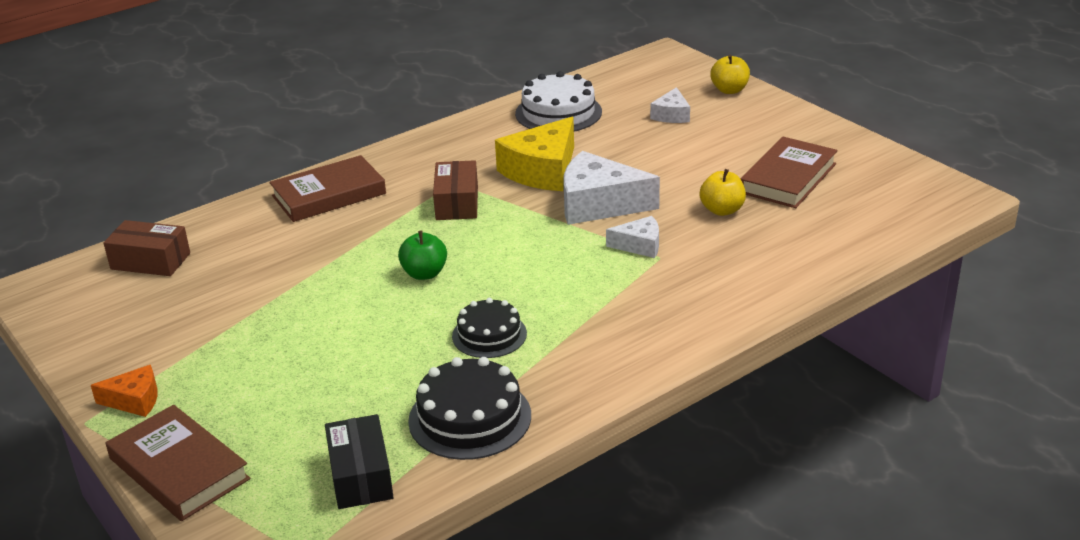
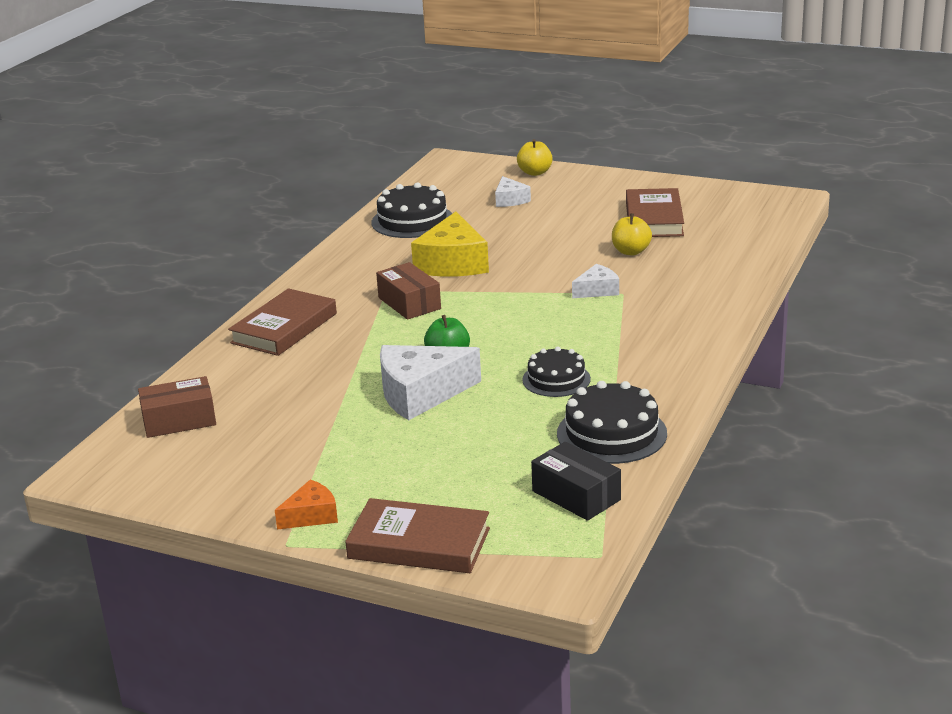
camera: 30 degrees left, 5 degrees down
(558, 113) = (412, 221): white cake -> black cake
(598, 204) = (530, 273): white cheese -> white cheese (420, 394)

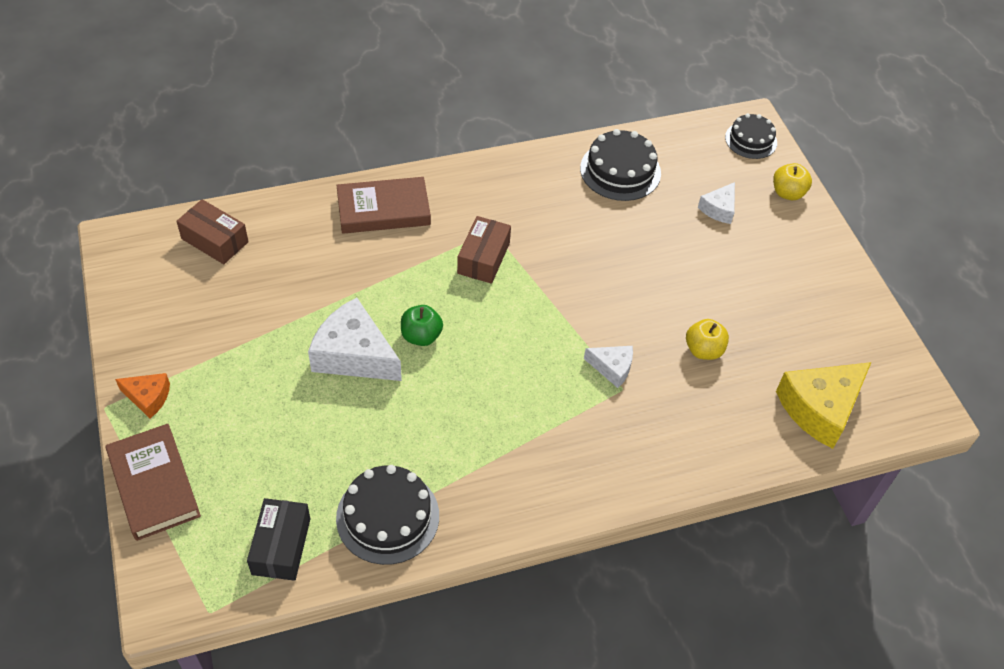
camera: 45 degrees right, 25 degrees up
(452, 263) = (572, 243): yellow cheese -> yellow cheese (820, 408)
(556, 379) = (442, 428): black cake -> black cake (751, 140)
(654, 219) = (782, 330): brown book -> none

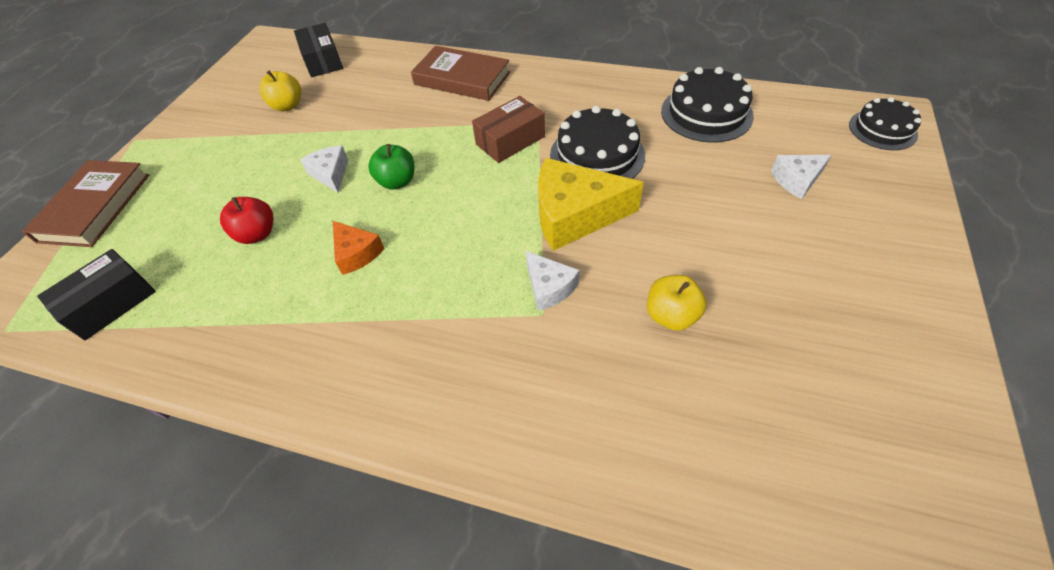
camera: 40 degrees right, 0 degrees up
(148, 397) = (165, 145): orange cheese -> orange cheese (356, 253)
(215, 240) = (322, 61): brown box -> black box
(345, 434) = (257, 234): none -> red apple
(354, 354) = (330, 174): white cheese -> white cheese, size x0.53
(387, 516) = (211, 324): black cake -> black cake (597, 155)
(787, 193) = (900, 193): yellow apple -> yellow apple (288, 106)
(820, 408) = (788, 465): yellow cheese -> yellow cheese (574, 215)

